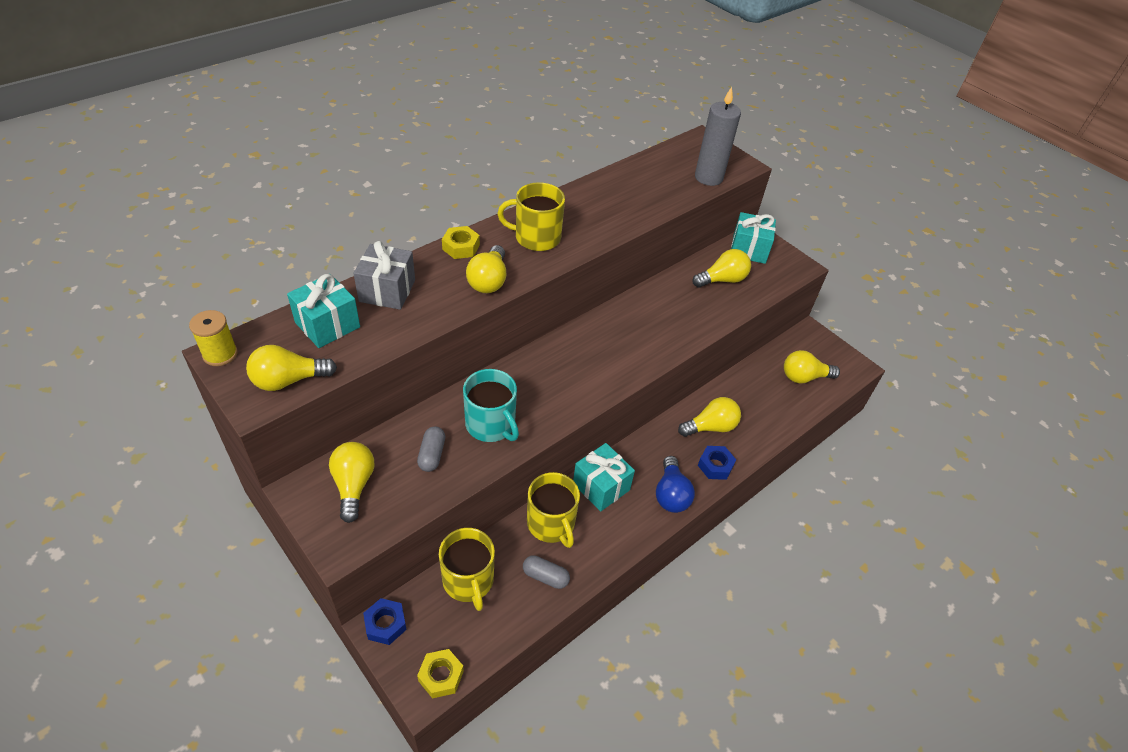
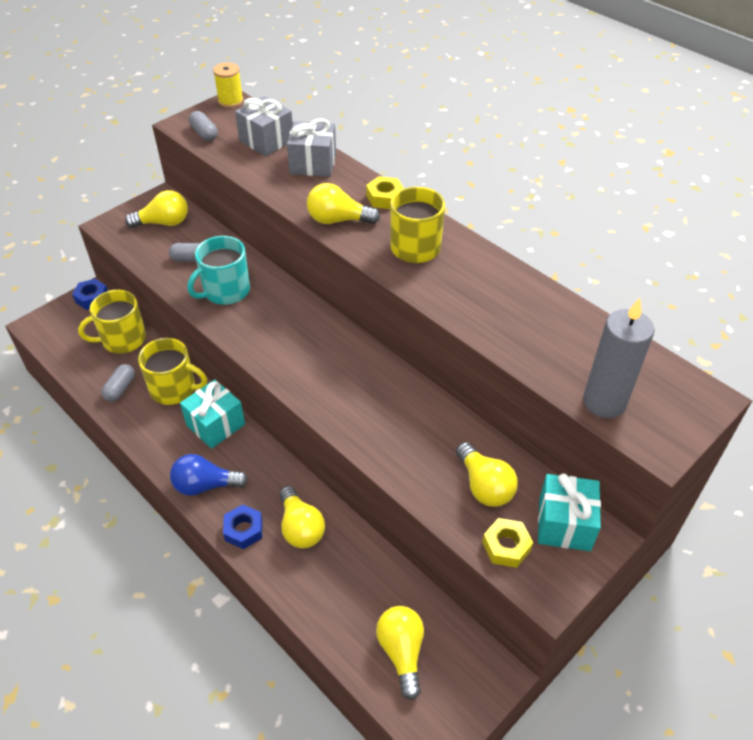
camera: 90 degrees right, 0 degrees up
(288, 380) = (204, 134): yellow light bulb -> grey capsule
(327, 325) = (266, 141): turquoise gift -> grey gift
(441, 676) = (44, 333): yellow nut -> yellow nut (506, 546)
(551, 524) = (174, 389): yellow mug -> yellow mug turned 135 degrees counterclockwise

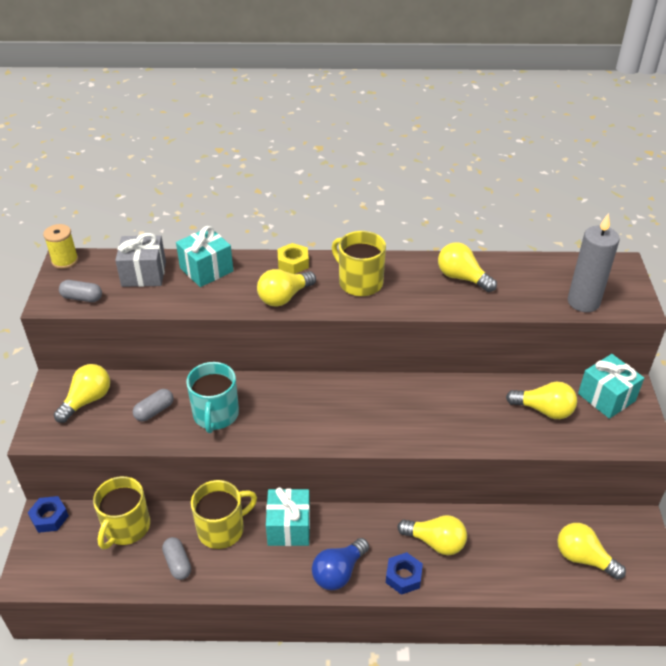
camera: 45 degrees left, 5 degrees down
(313, 164) = (206, 270): grey gift -> turquoise gift
(506, 546) = (597, 433): yellow nut -> none
(513, 301) = (462, 278): none -> yellow light bulb

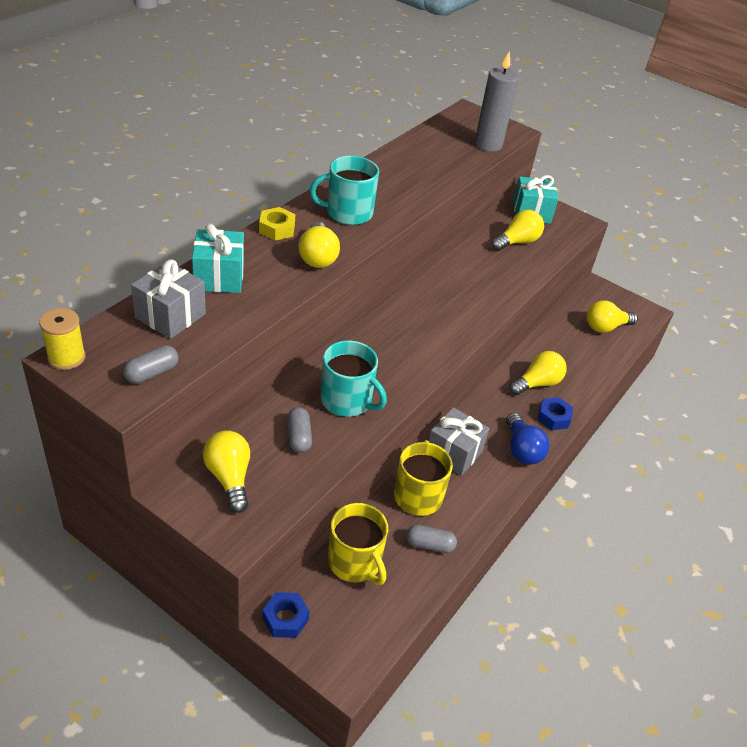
camera: 60 degrees left, 0 degrees up
(289, 527) = (454, 453): turquoise gift -> grey gift
(359, 282) = (348, 213): yellow mug -> turquoise mug
(462, 278) = (403, 170): yellow light bulb -> none

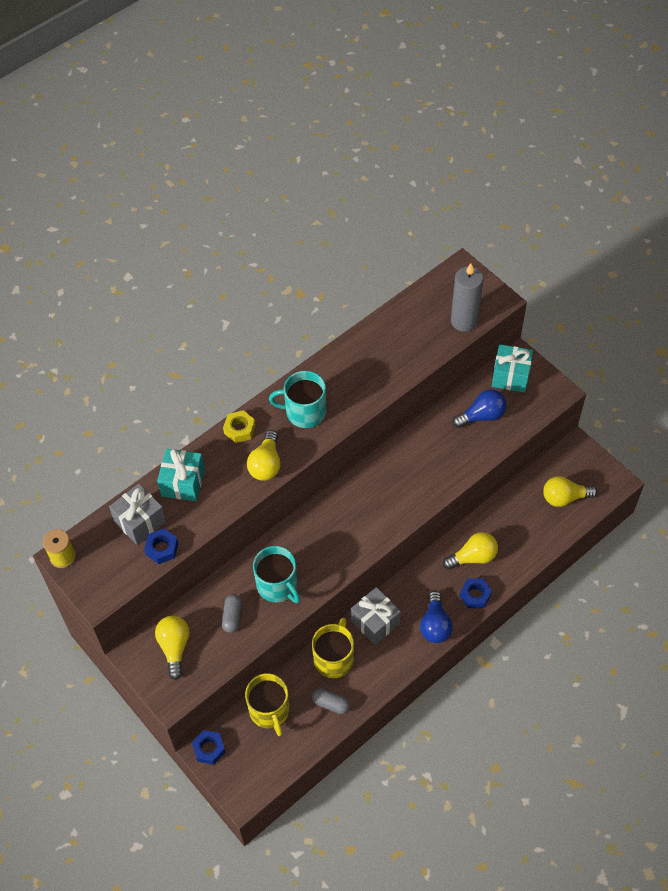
camera: 20 degrees right, 15 degrees up
(152, 373) = (119, 576): grey capsule -> none
(206, 341) = (162, 548): none -> blue nut
(517, 242) = (482, 416): yellow light bulb -> blue light bulb

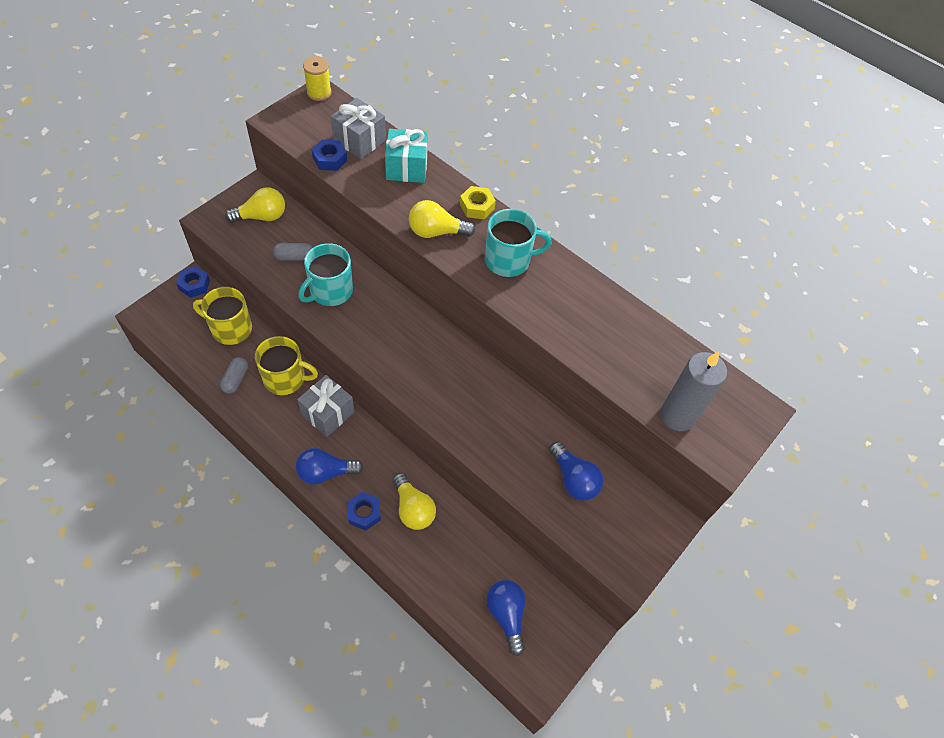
camera: 75 degrees right, 0 degrees up
(269, 711) = (230, 328): yellow mug -> yellow mug turned 45 degrees clockwise
(304, 412) = (508, 260): turquoise mug -> turquoise mug turned 90 degrees clockwise
(510, 376) = (640, 511): turquoise gift -> none
(564, 497) = (506, 615): yellow light bulb -> blue light bulb

